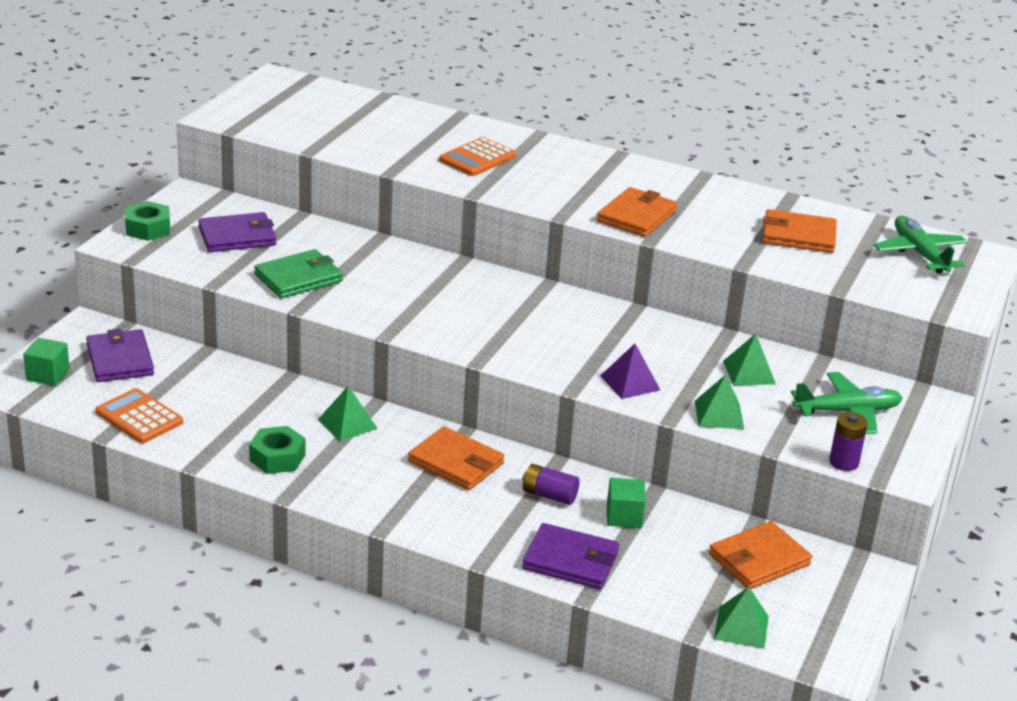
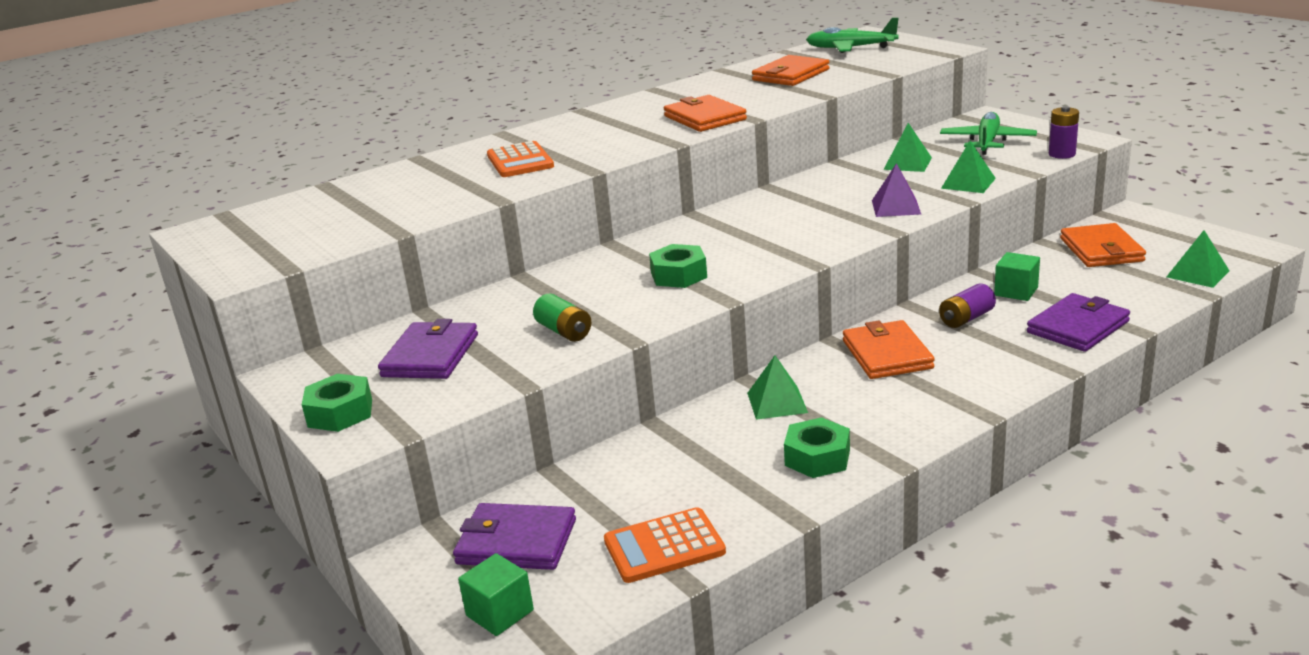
camera: 55 degrees left, 5 degrees down
(298, 278) = (564, 331): green wallet -> green battery
(419, 303) = (678, 275): none -> green nut
(456, 463) = (886, 354): orange wallet -> orange wallet turned 75 degrees counterclockwise

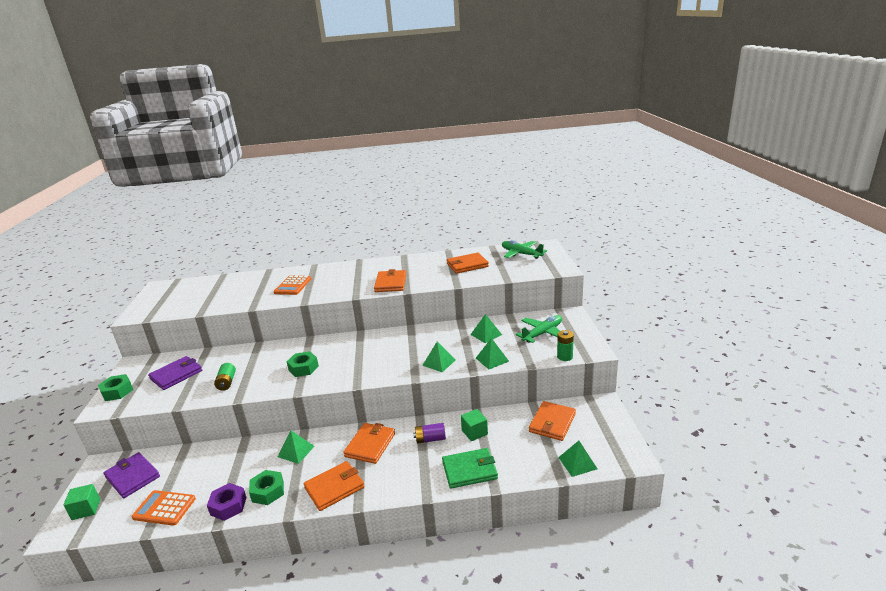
camera: 30 degrees right, 0 degrees up
(780, 497) = (228, 506): none -> purple nut
(896, 207) = (439, 362): purple pyramid -> green pyramid
(917, 413) = (334, 487): none -> orange wallet
(1062, 154) = (564, 357): purple battery -> green battery
(1078, 327) = (469, 470): purple wallet -> green wallet

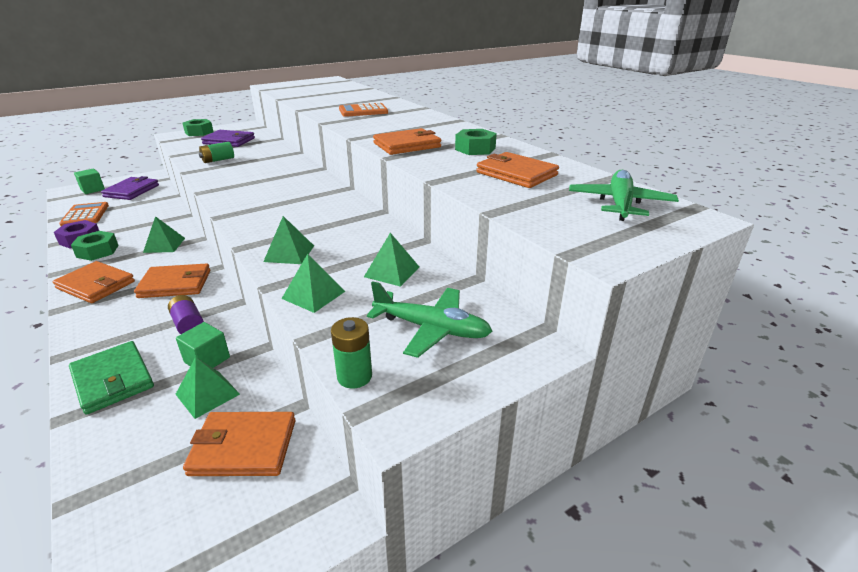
camera: 60 degrees right, 5 degrees up
(303, 368) = (252, 182): green nut -> green nut (475, 149)
(577, 463) = (115, 518): green pyramid -> green pyramid (207, 394)

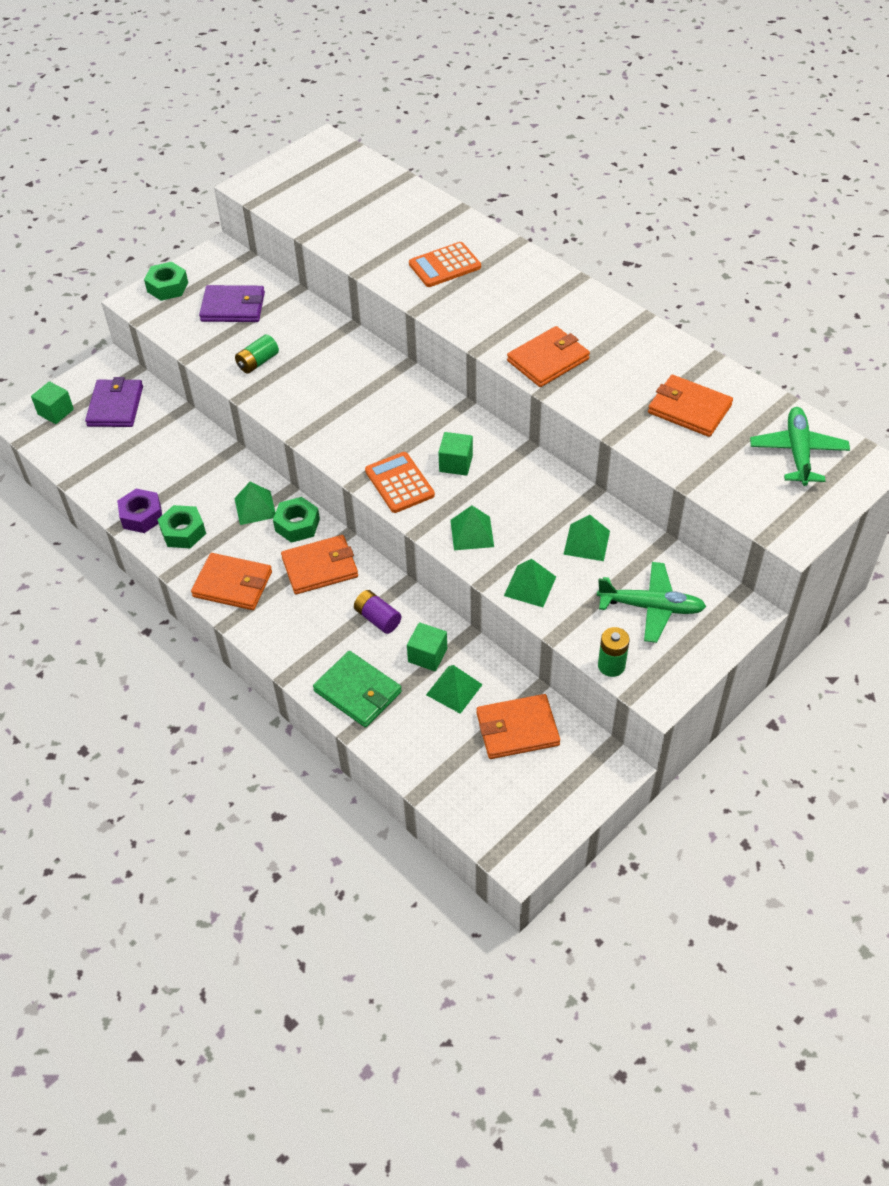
camera: 10 degrees left, 20 degrees up
(85, 215) = (101, 469): orange calculator -> orange calculator (399, 483)
(312, 214) = (456, 463): none -> green cube
(475, 149) = (629, 357): green nut -> green nut (297, 525)

